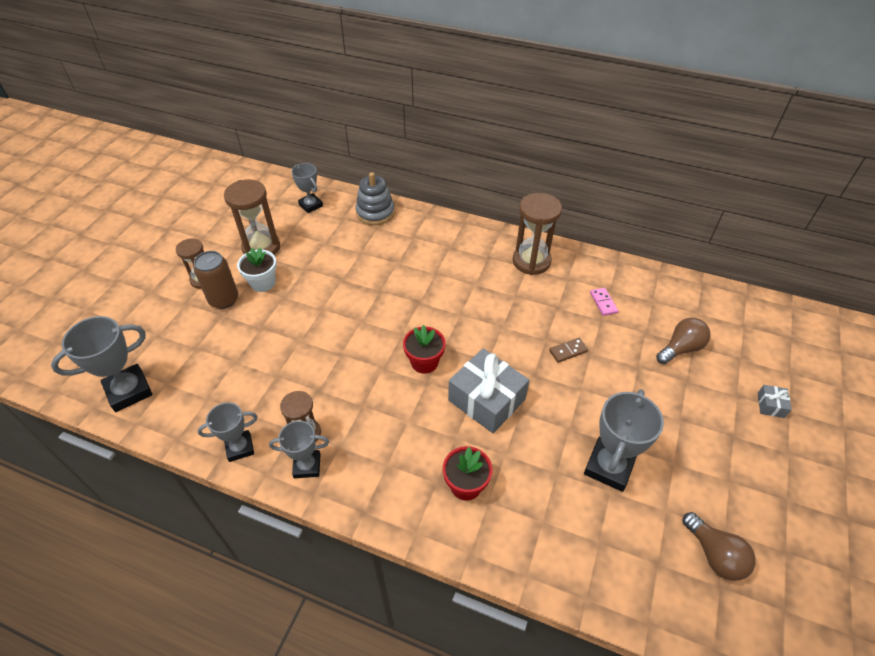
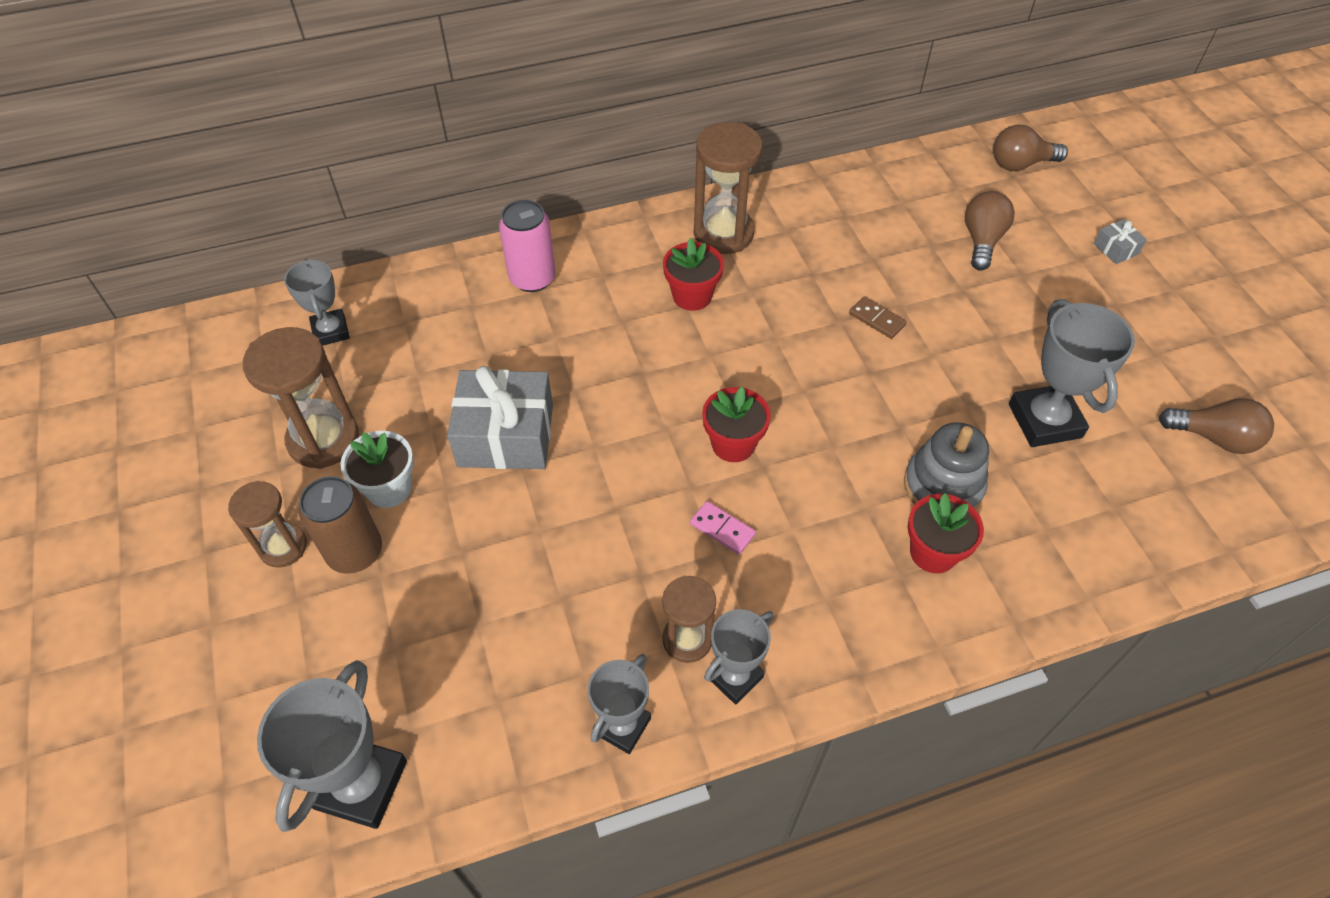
camera: 40 degrees left, 5 degrees up
(311, 205) = (331, 331): grey trophy -> grey trophy turned 60 degrees clockwise
(375, 213) = (445, 286): grey stacking toy -> grey stacking toy (943, 486)
(416, 230) = (532, 278): none -> pink can
(482, 281) = (692, 296): none -> red flower pot
(486, 400) = (851, 438): grey gift -> grey gift (506, 435)
(568, 351) = (877, 319): brown domino -> brown domino turned 75 degrees counterclockwise
(603, 303) = (855, 236): pink domino -> pink domino (722, 529)
(756, 322) = (1020, 164): none -> brown light bulb

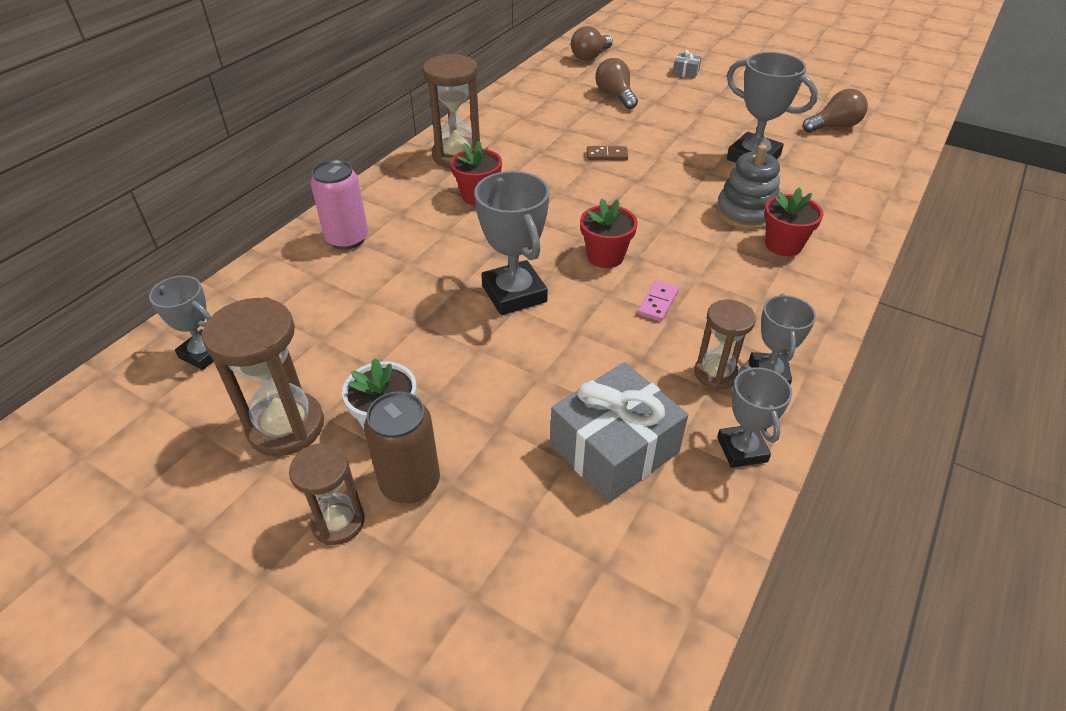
camera: 40 degrees left, 10 degrees down
(361, 784) = (615, 634): grey trophy -> grey trophy (514, 294)
(506, 435) = (442, 337): grey gift -> grey gift (614, 448)
(722, 529) = (657, 303): pink domino -> pink domino turned 60 degrees counterclockwise

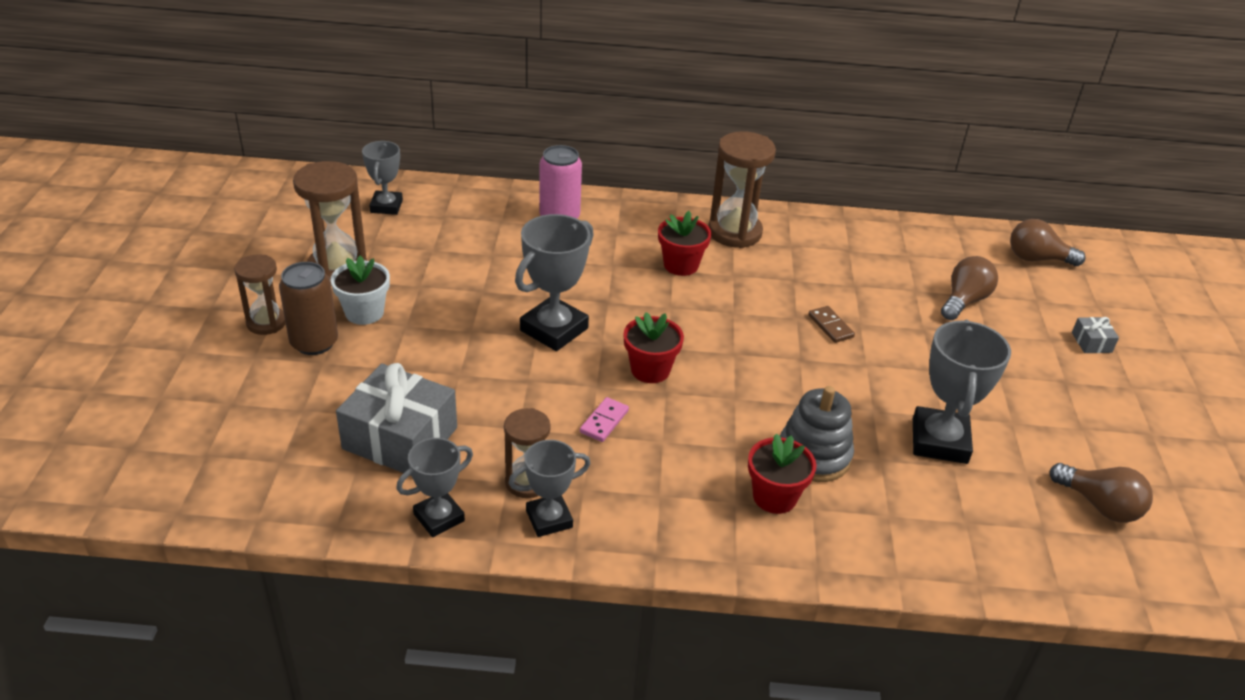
camera: 60 degrees right, 5 degrees down
(657, 303) = (604, 421): pink domino -> pink domino turned 60 degrees counterclockwise

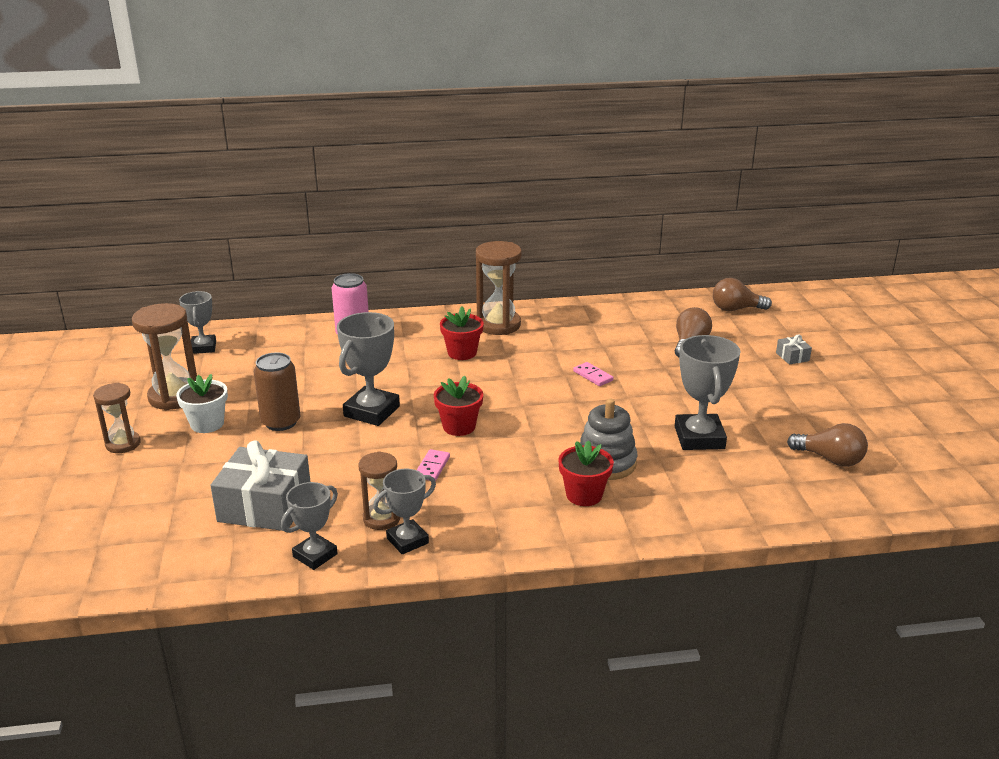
camera: 10 degrees left, 10 degrees down
(314, 342) = (170, 451): brown can -> brown can (281, 422)
(830, 326) = (593, 376): brown domino -> pink domino

